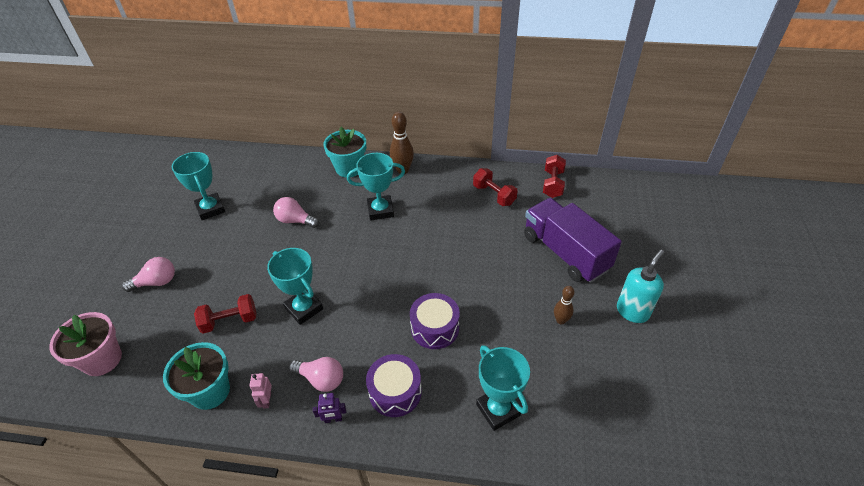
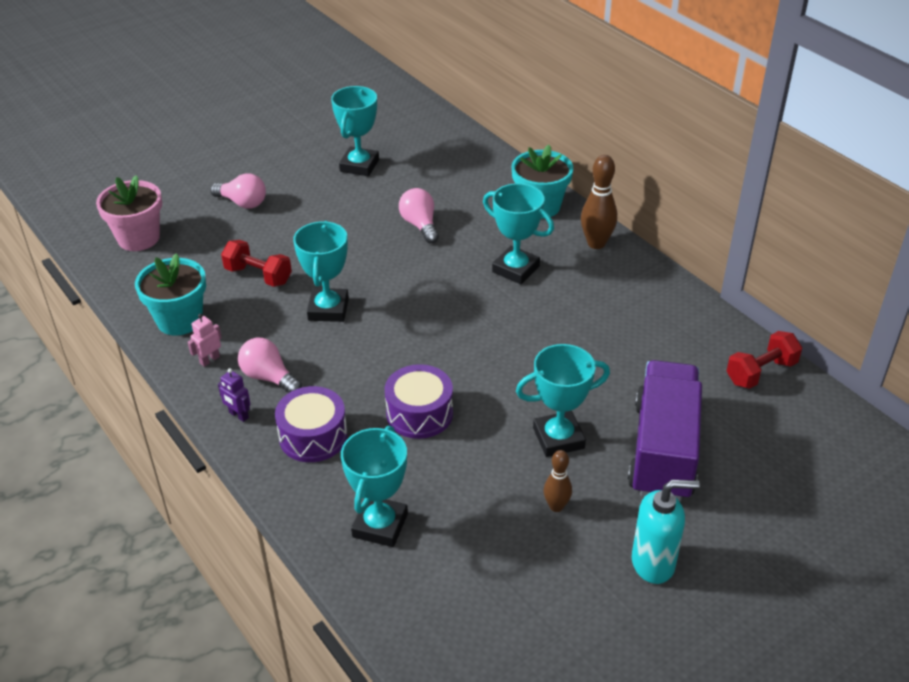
camera: 45 degrees right, 5 degrees down
(321, 379) = (269, 377): pink light bulb -> pink light bulb turned 150 degrees clockwise
(494, 195) = (666, 336): red dumbbell -> none
(516, 284) = (558, 438): none -> turquoise trophy

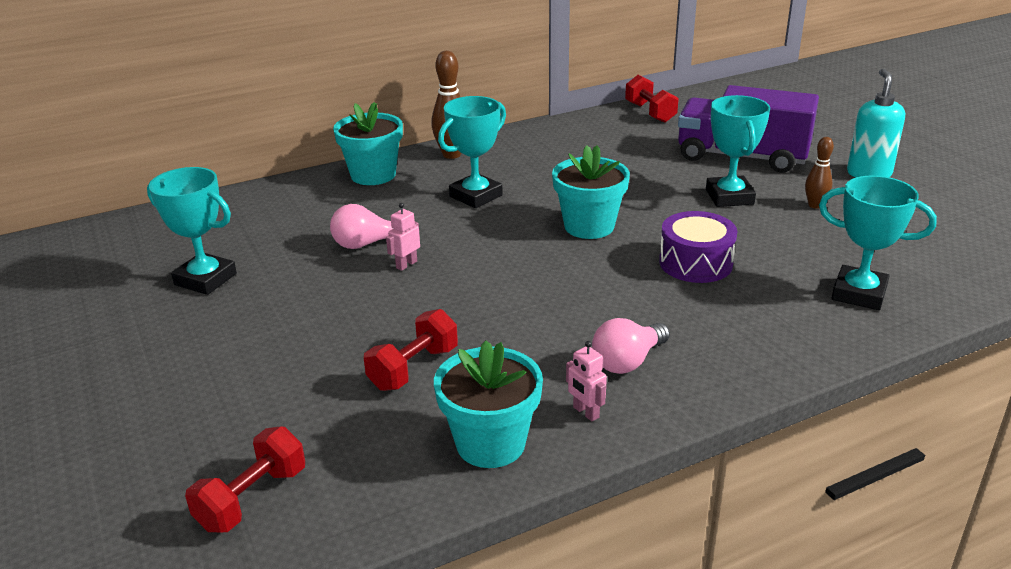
camera: 80 degrees left, 10 degrees down
(138, 238) = (252, 499): pink flower pot -> red dumbbell
(238, 415) = (697, 386): purple robot -> none
(242, 203) = (224, 382): pink light bulb -> none
(313, 436) = (732, 331): purple drum -> none
(328, 309) = (506, 313): turquoise trophy -> none
(392, 250) = (406, 264): none -> pink robot
(474, 343) = (589, 226): none -> turquoise flower pot

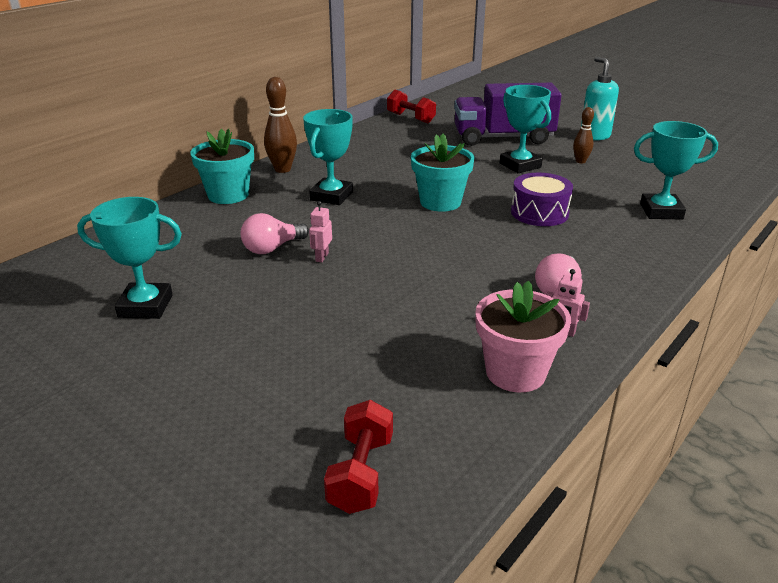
camera: 25 degrees left, 0 degrees up
(413, 368) = (402, 333): red dumbbell -> none
(490, 443) = (515, 373): turquoise flower pot -> pink flower pot

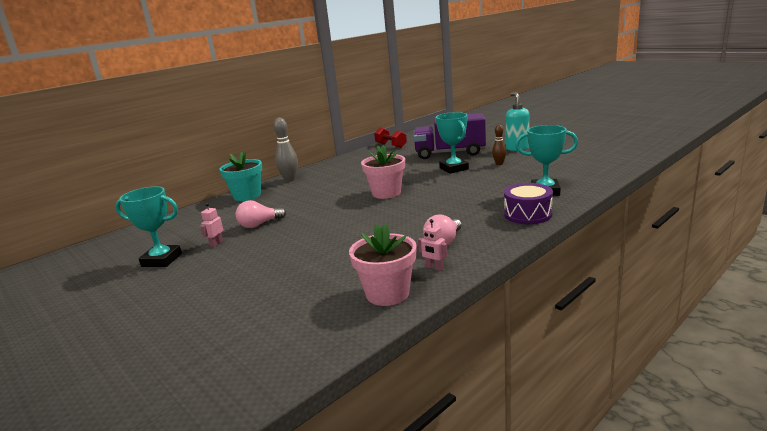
camera: 10 degrees right, 10 degrees down
(282, 169) = (290, 179): brown bowling pin -> grey bowling pin
(321, 257) = (289, 228): pink robot -> pink robot (216, 243)
(331, 196) = (314, 193): turquoise trophy -> none
(361, 474) = (248, 356): red dumbbell -> none
(440, 202) = (386, 193): turquoise flower pot -> pink flower pot
(539, 213) = (453, 196): purple drum -> purple drum (527, 214)

